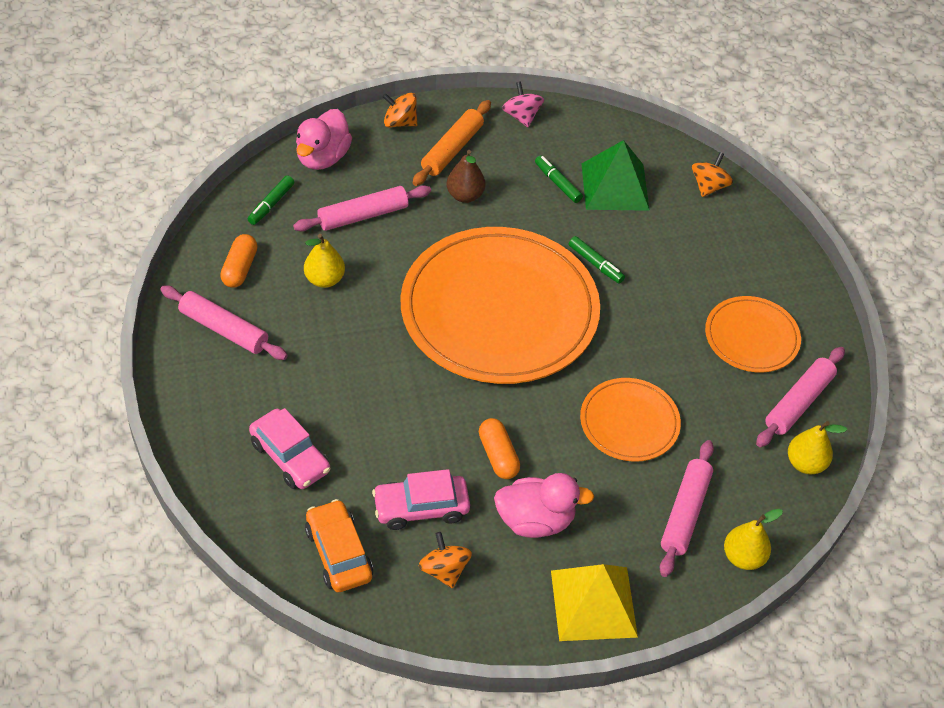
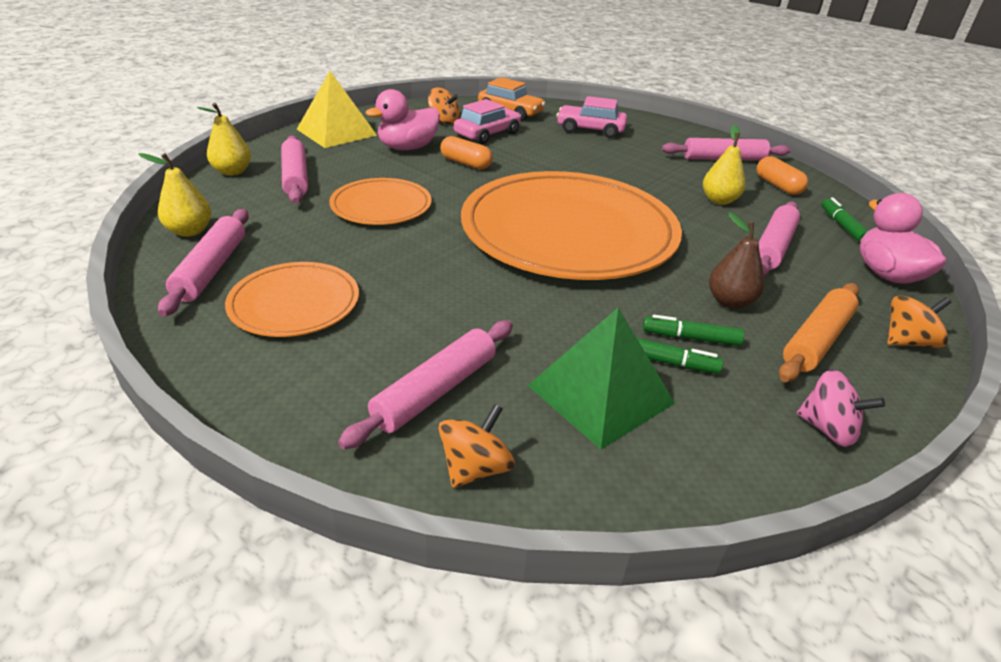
camera: 145 degrees right, 15 degrees down
(452, 149) = (816, 340): orange rolling pin -> orange rolling pin turned 45 degrees clockwise
(595, 264) = (527, 299): green marker -> green marker (690, 338)
(701, 232) = (435, 391): none -> pink rolling pin
(709, 186) = (475, 468): orange spinning top -> orange spinning top turned 135 degrees counterclockwise

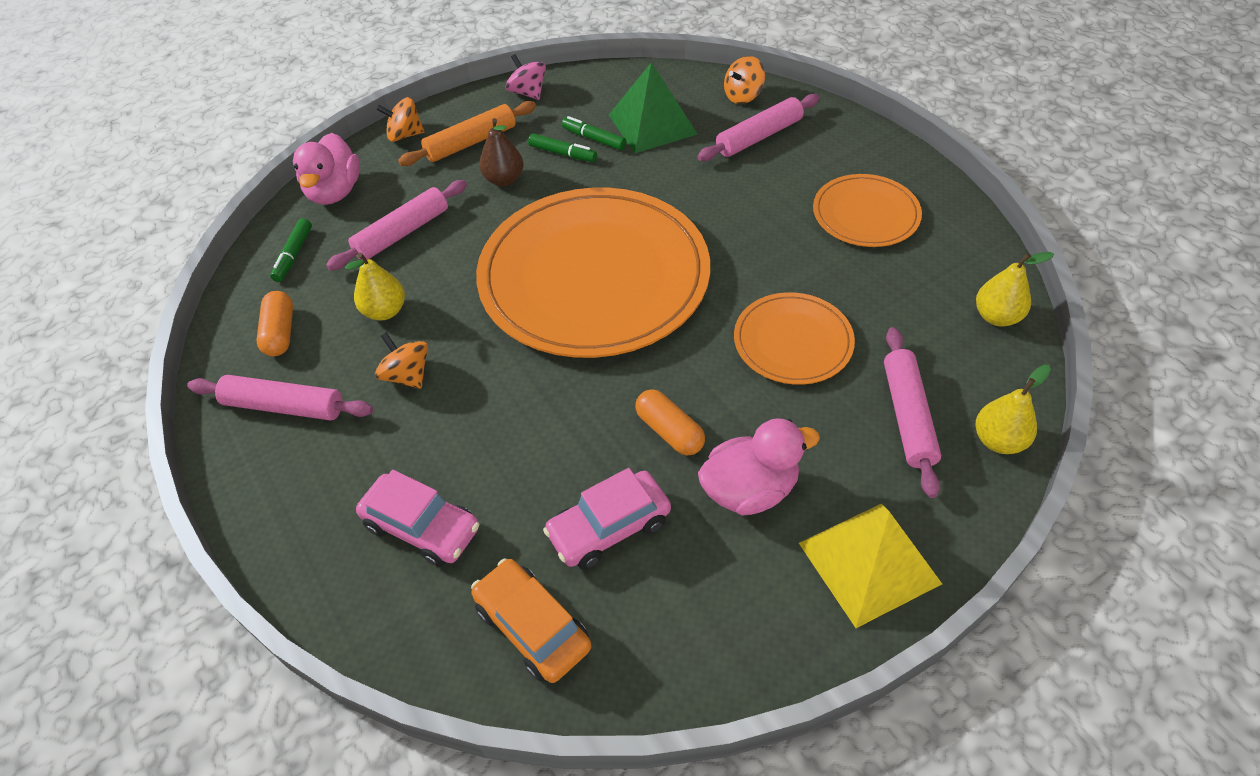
camera: 160 degrees left, 15 degrees up
(211, 269) = (950, 259): pink rolling pin -> none
(444, 121) = (673, 594): orange spinning top -> orange spinning top (407, 375)

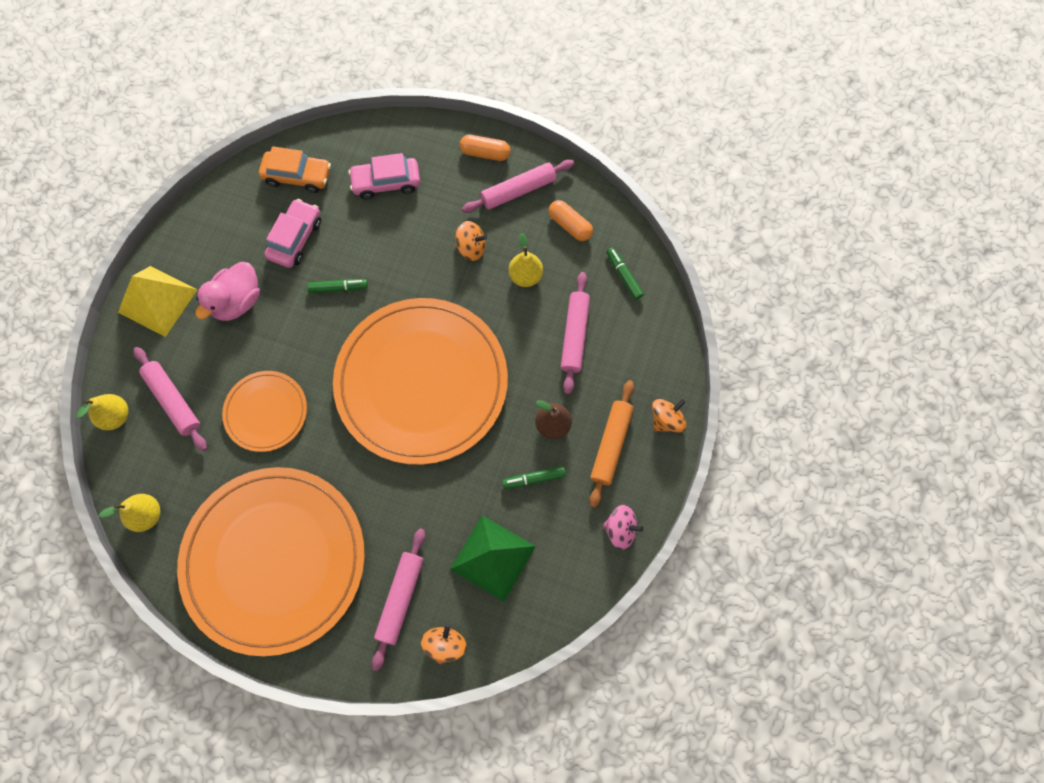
camera: 140 degrees right, 20 degrees up
(334, 192) = (656, 337): pink duck -> none
(594, 139) = (524, 510): green marker -> green marker (338, 288)
(669, 431) = (300, 307): orange capsule -> orange capsule (485, 153)
(865, 214) = (274, 560): orange plate -> orange plate, size x2.08

